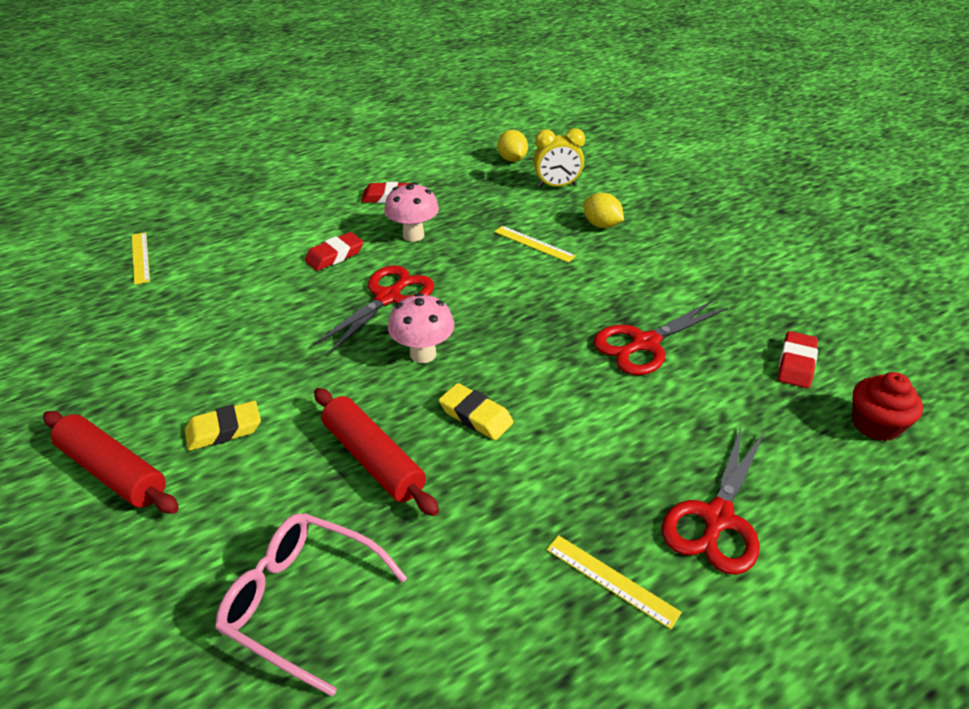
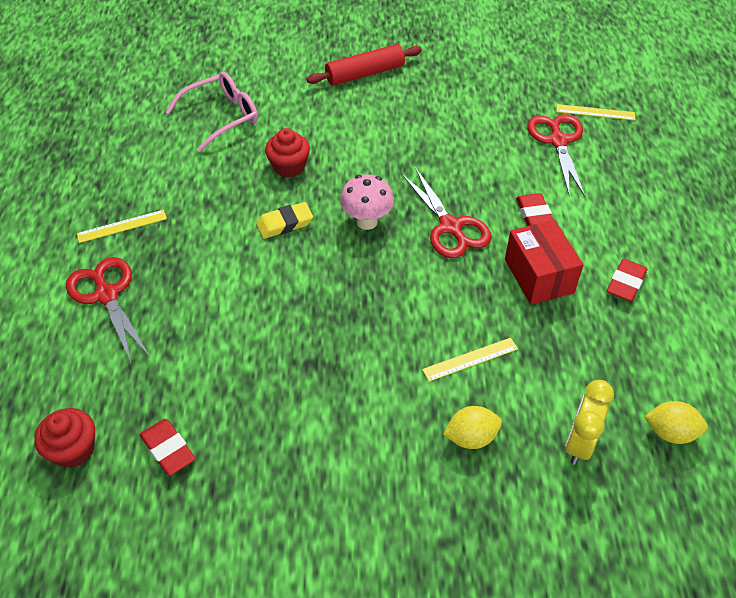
camera: 120 degrees right, 10 degrees up
(224, 430) = (365, 116): yellow eraser -> none
(373, 459) = (289, 166): red rolling pin -> red cupcake
(413, 235) = (539, 276): pink mushroom -> red box
(644, 343) = (275, 358): red scissors -> red scissors (558, 141)

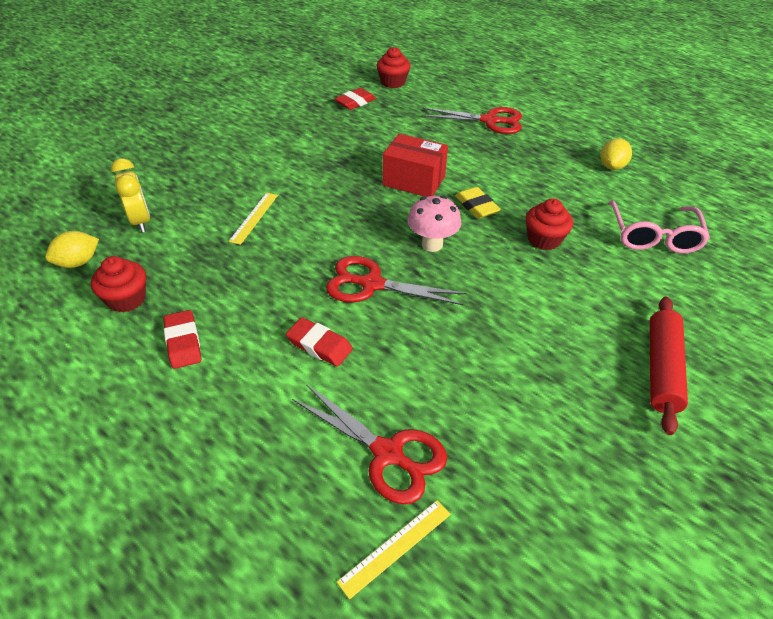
camera: 130 degrees right, 5 degrees down
(122, 226) = (550, 145): yellow ruler -> none
(168, 449) = (355, 102): red eraser -> red eraser turned 45 degrees counterclockwise
(285, 224) = (476, 206): yellow eraser -> yellow eraser turned 45 degrees counterclockwise
(471, 437) = (212, 186): yellow lemon -> yellow lemon (612, 166)
(539, 276) = (262, 297): red box -> red box (414, 181)
(646, 354) = (126, 299): none -> red cupcake

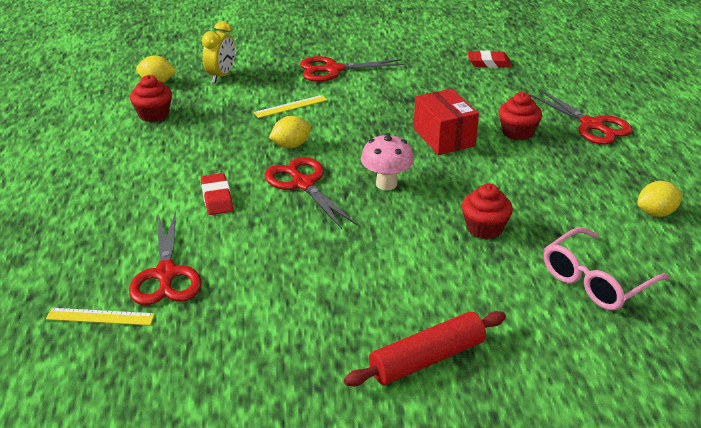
camera: 45 degrees right, 10 degrees down
(183, 342) = (149, 153): red eraser -> none
(241, 164) = (333, 69): none -> red scissors
(309, 254) = (291, 145): none -> yellow lemon
(393, 82) = (548, 60): red cupcake -> red cupcake (517, 132)
(476, 206) = (466, 178): yellow eraser -> none

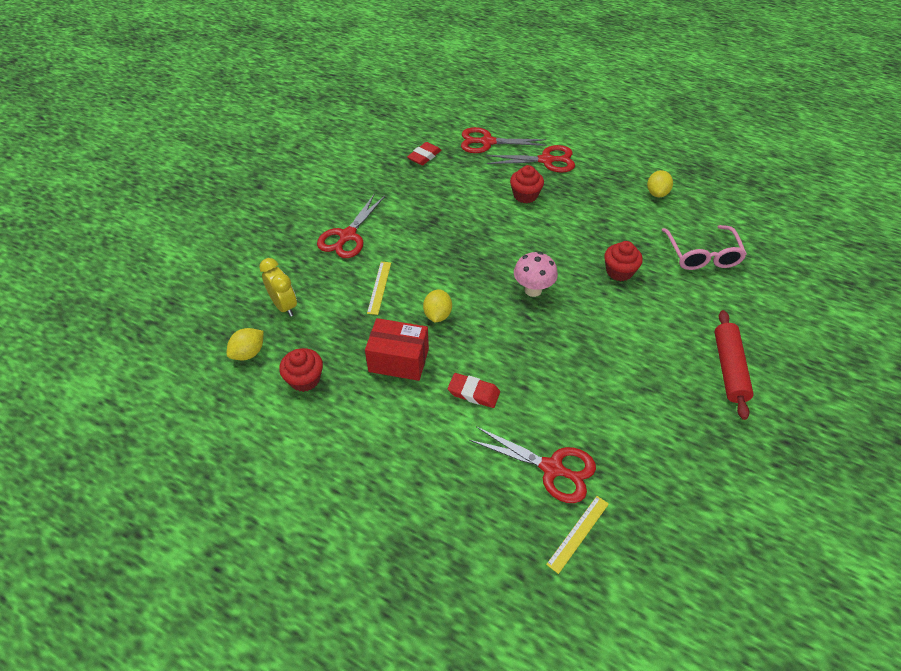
camera: 55 degrees left, 15 degrees up
(303, 184) = (496, 333): red scissors -> red scissors (487, 142)
(444, 137) = (500, 231): red box -> red box (398, 360)

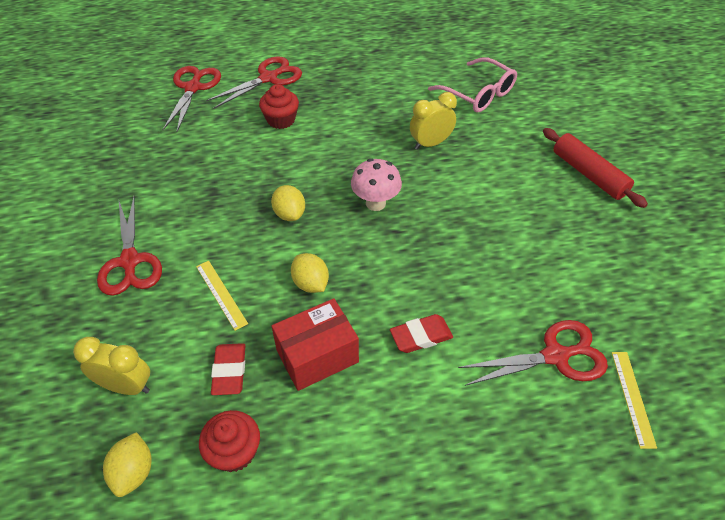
camera: 40 degrees left, 0 degrees up
(424, 156) = (138, 133): red eraser -> red eraser (229, 371)
(487, 142) = (193, 88): red scissors -> red scissors turned 135 degrees clockwise
(619, 271) = (430, 143): red cupcake -> yellow clock
(657, 193) = (393, 61): yellow lemon -> yellow lemon (289, 214)

